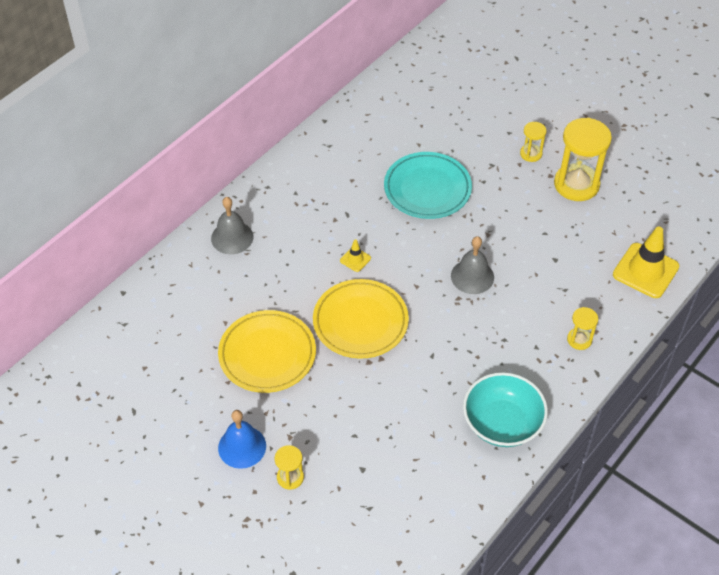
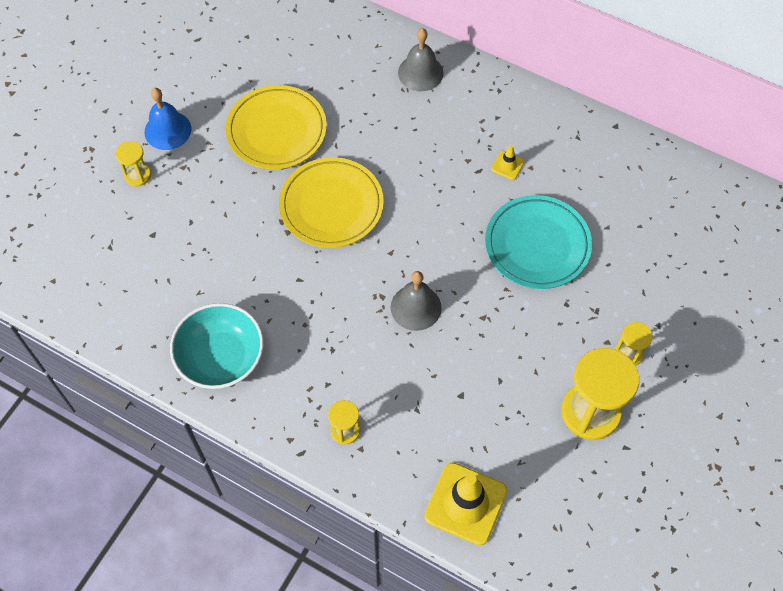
camera: 80 degrees right, 10 degrees up
(355, 259) = (415, 188): yellow traffic cone -> yellow traffic cone (507, 165)

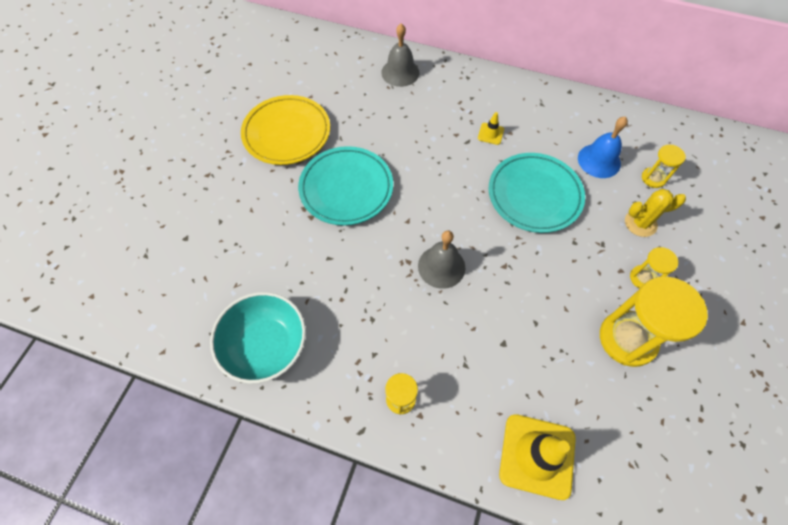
camera: 10 degrees left, 0 degrees up
(138, 175) = (166, 187): yellow hourglass -> yellow hourglass (653, 178)
(168, 130) = (190, 146): blue bell -> blue bell (599, 160)
(331, 206) = (346, 188): yellow plate -> turquoise plate
(646, 294) = (640, 223): none -> yellow cactus

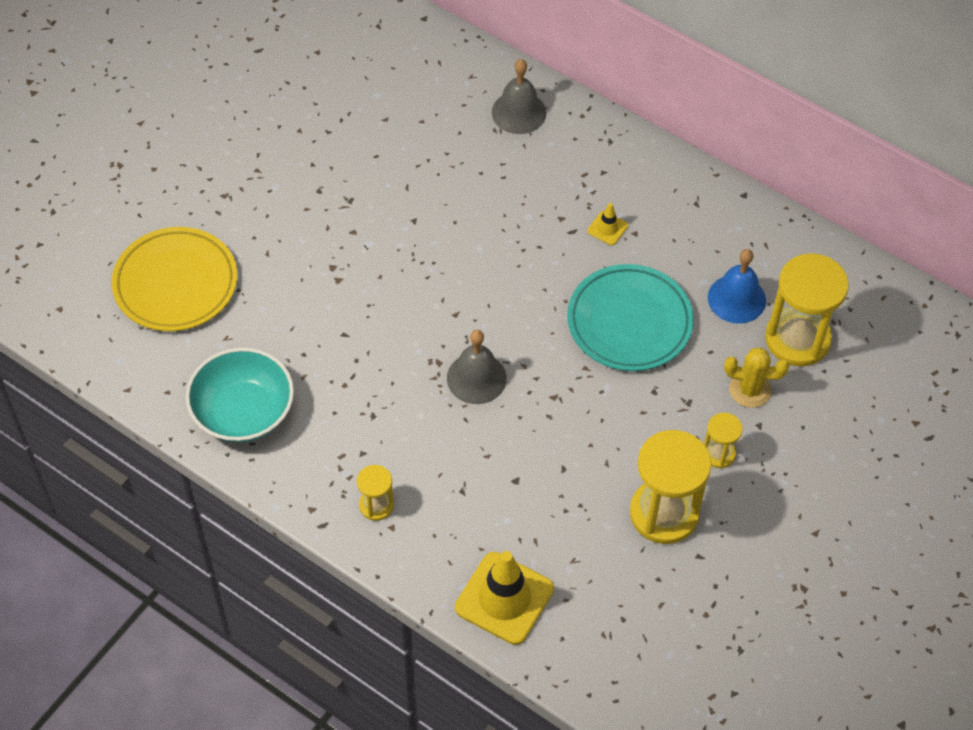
camera: 15 degrees right, 5 degrees down
(287, 133) = (339, 164): yellow plate -> yellow plate (175, 283)
(346, 188) = (393, 255): turquoise plate -> none
(653, 178) = (797, 339): yellow hourglass -> yellow hourglass, size x2.01

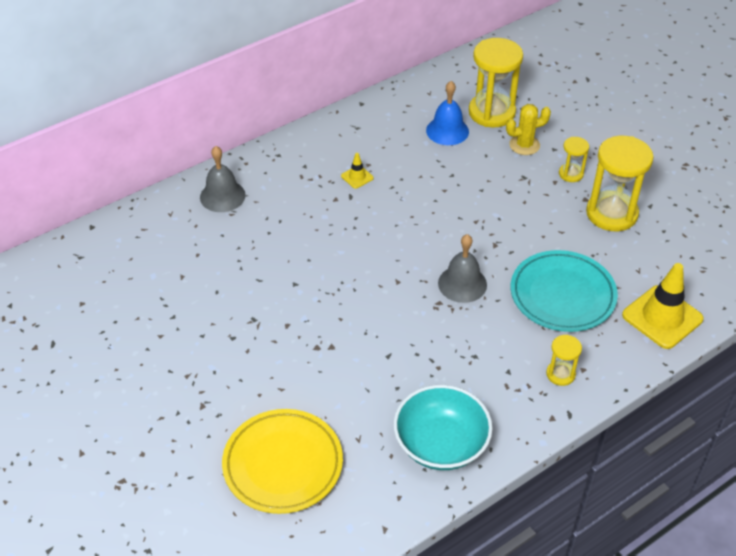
camera: 70 degrees left, 10 degrees down
(629, 322) = (445, 188): turquoise plate -> turquoise plate (562, 295)
(750, 390) = (524, 145): yellow cactus -> yellow cactus turned 45 degrees clockwise

